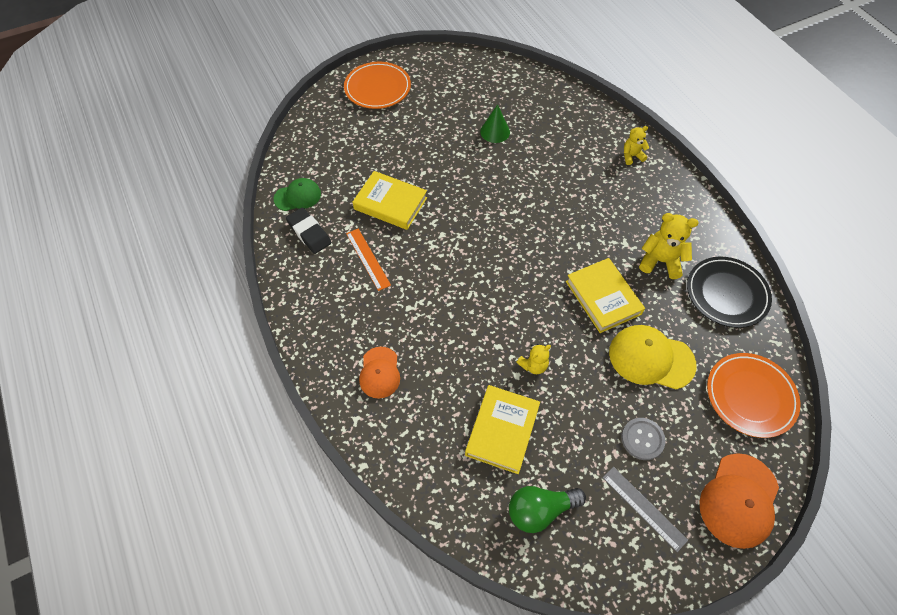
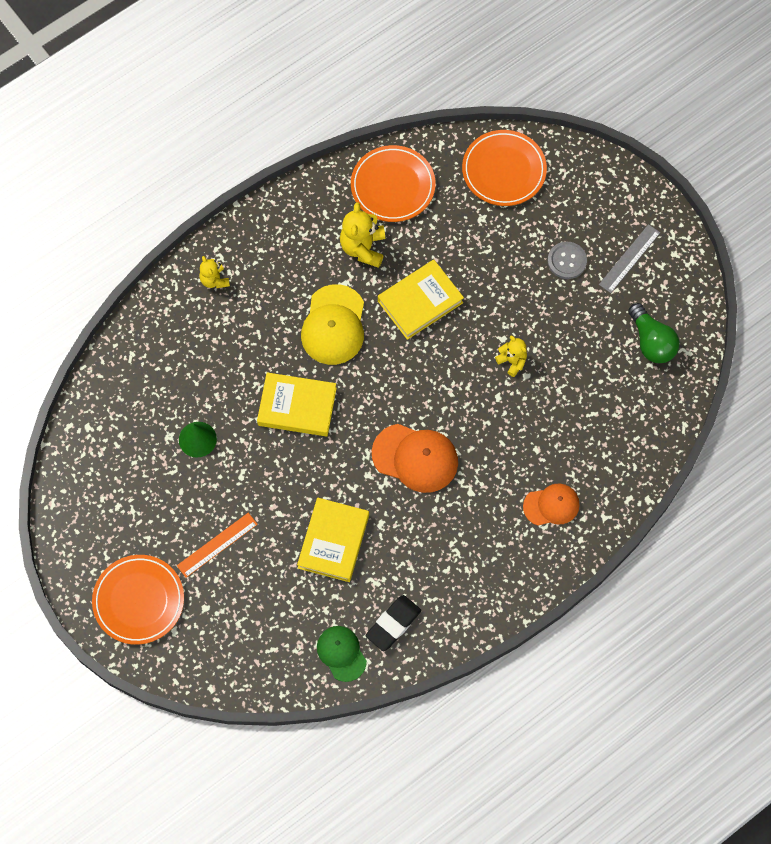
camera: 100 degrees left, 10 degrees up
(368, 259) = (417, 549): orange ruler -> orange ruler (217, 545)
(502, 430) = (586, 382): yellow book -> yellow book (297, 406)
(651, 358) = (482, 255): yellow cap -> yellow cap (333, 325)
(726, 294) = (393, 186): black plate -> orange plate
(739, 500) = (605, 184): orange cap -> orange cap (415, 458)

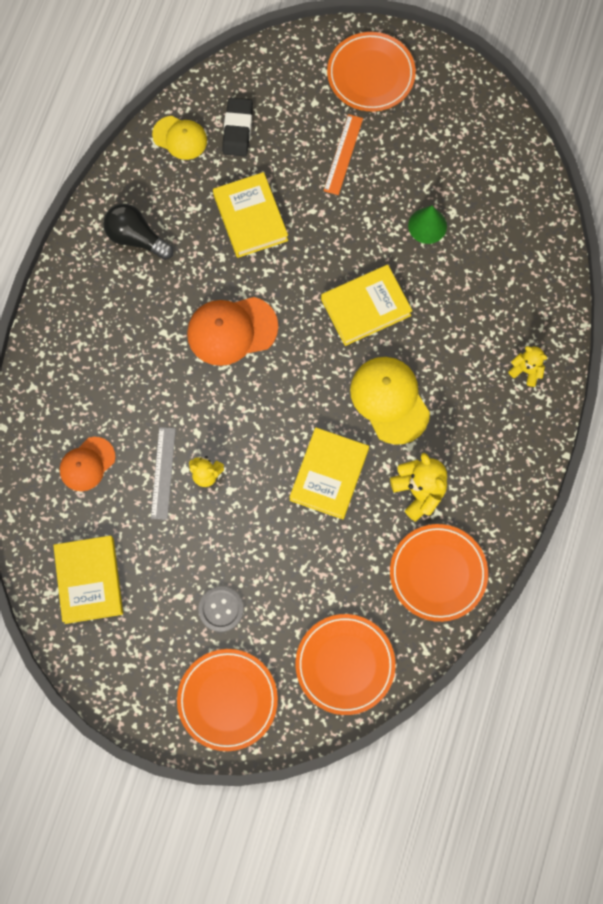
camera: 145 degrees right, 5 degrees up
(341, 653) = (180, 138): green cap -> yellow cap
(393, 624) = (154, 186): black eraser -> black eraser (237, 129)
(439, 587) = (136, 238): none -> black light bulb
(551, 505) = (85, 367): orange cap -> orange cap (87, 464)
(603, 200) = (227, 700): none -> orange plate
(629, 258) = (162, 653): grey ruler -> grey ruler (163, 473)
(651, 342) = (89, 580): green light bulb -> yellow book

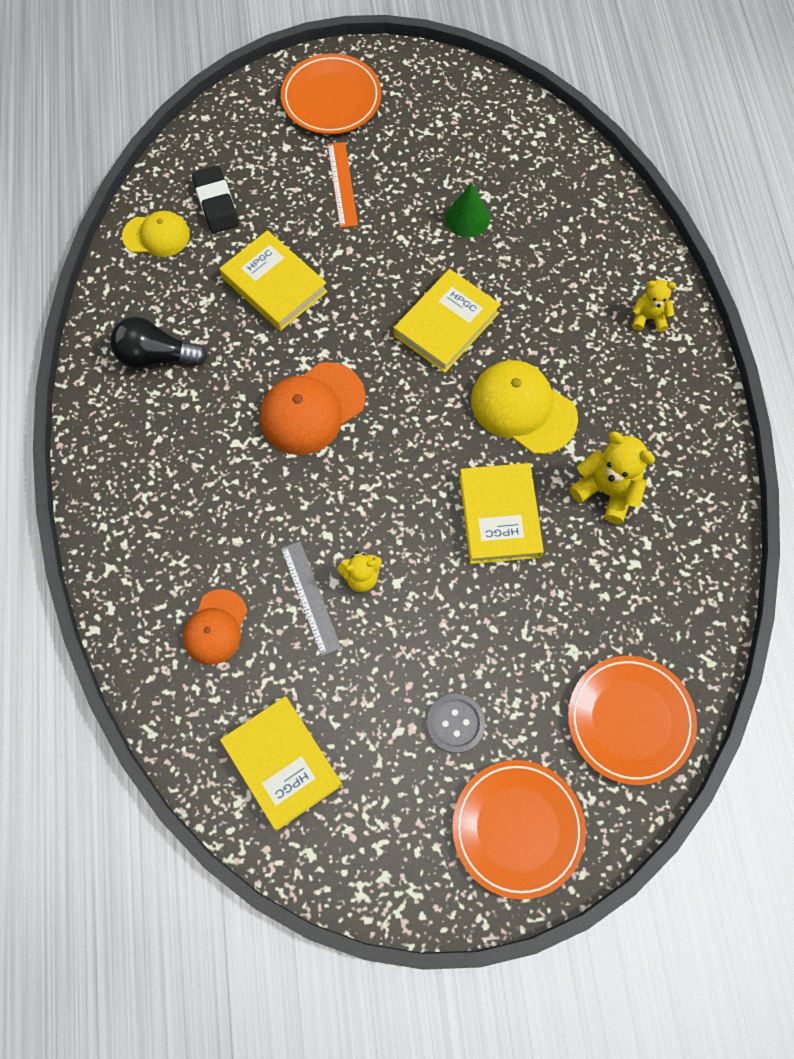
camera: 25 degrees left, 5 degrees down
(438, 573) = (675, 569): orange plate -> none

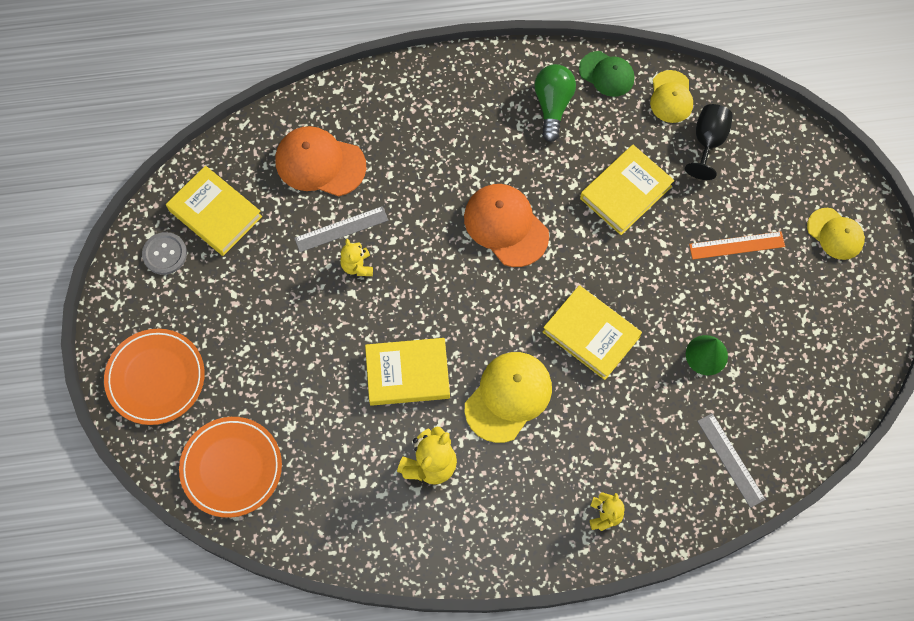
camera: 90 degrees right, 0 degrees up
(119, 298) = (606, 74): none -> green cap
(156, 356) = (552, 105): black light bulb -> green light bulb
(215, 627) = (320, 163): orange cap -> orange cap, size x1.56
(216, 203) = (708, 142): black eraser -> black goblet
(282, 763) = (215, 213): yellow book -> yellow book turned 75 degrees clockwise
(331, 99) = (835, 234): orange plate -> yellow cap
(455, 723) = (237, 335): grey button -> grey button (165, 254)
(580, 203) = (730, 460): none -> grey ruler

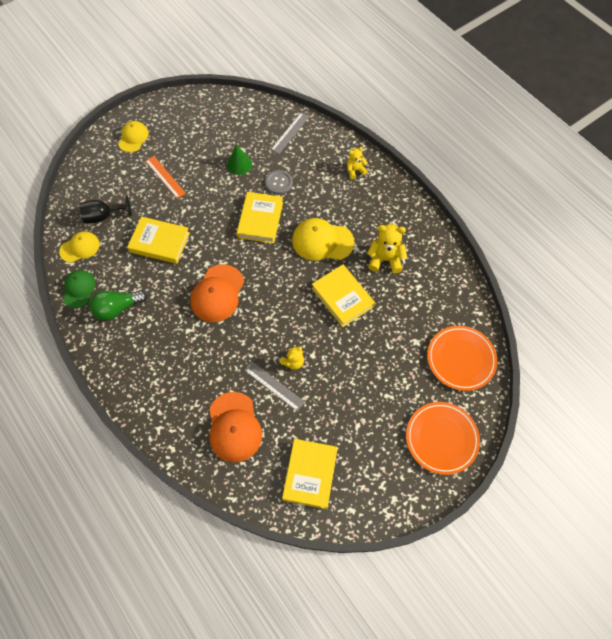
camera: 120 degrees left, 5 degrees down
(165, 254) = (359, 489): grey button -> grey button (279, 183)

